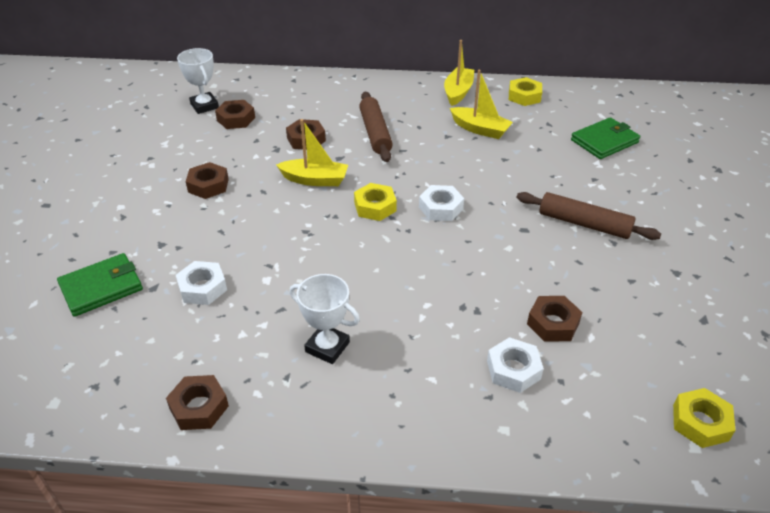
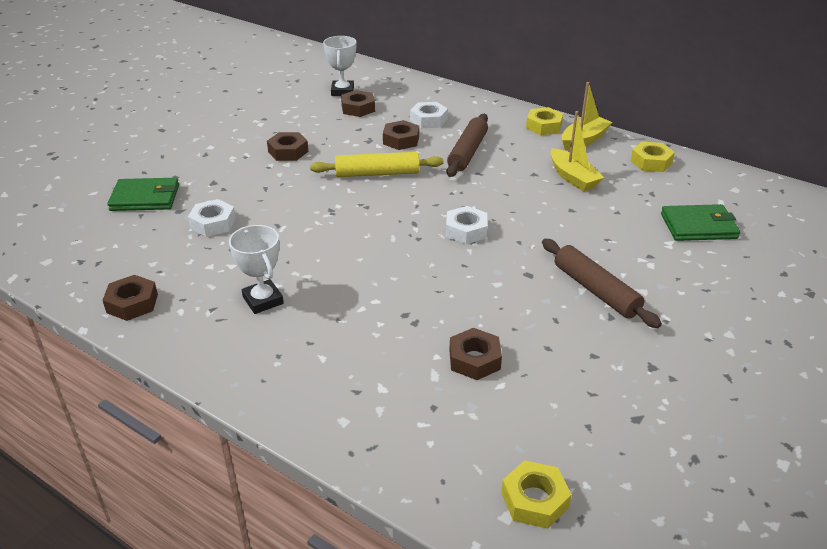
camera: 30 degrees right, 5 degrees down
(315, 180) = (377, 173): yellow boat -> yellow rolling pin
(375, 207) = (407, 210): yellow nut -> yellow nut (543, 126)
(513, 370) = (399, 380): white nut -> white nut (428, 120)

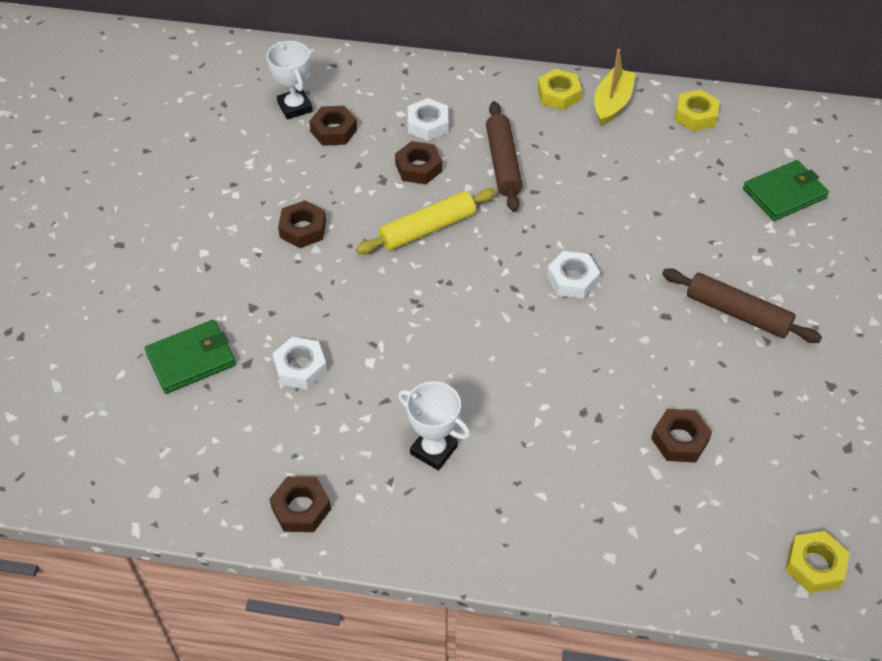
camera: 25 degrees left, 15 degrees up
(573, 178) = (632, 165): yellow boat -> none

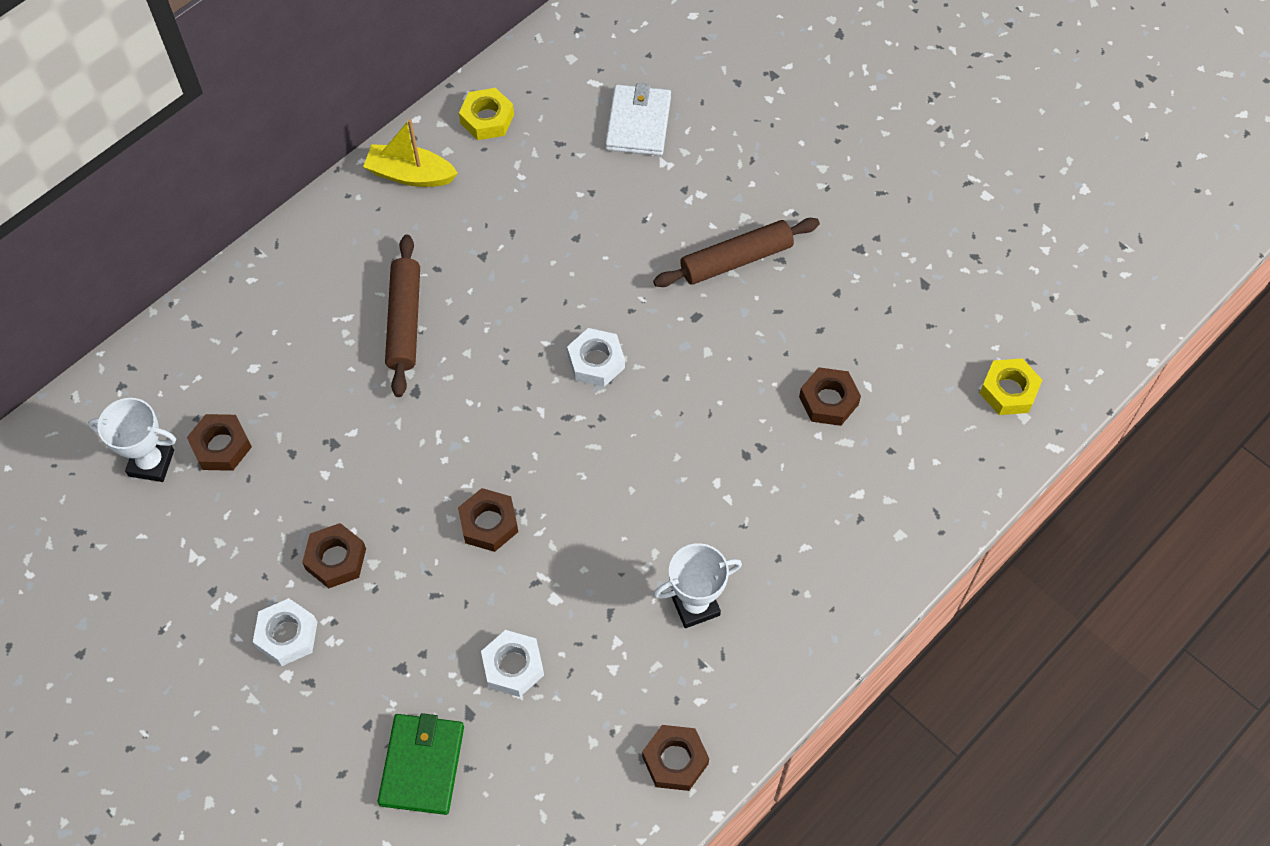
camera: 55 degrees left, 10 degrees up
(418, 168) = (345, 400): brown nut -> brown nut (489, 523)
(427, 229) = (433, 444): yellow rolling pin -> none
(428, 124) = (292, 353): white nut -> white nut (287, 635)
(502, 163) = (404, 321): brown rolling pin -> brown rolling pin turned 60 degrees clockwise
(558, 94) = (357, 210): yellow nut -> none
(612, 103) = (410, 174): yellow boat -> yellow boat turned 45 degrees counterclockwise
(784, 193) = (638, 123): green wallet -> white wallet

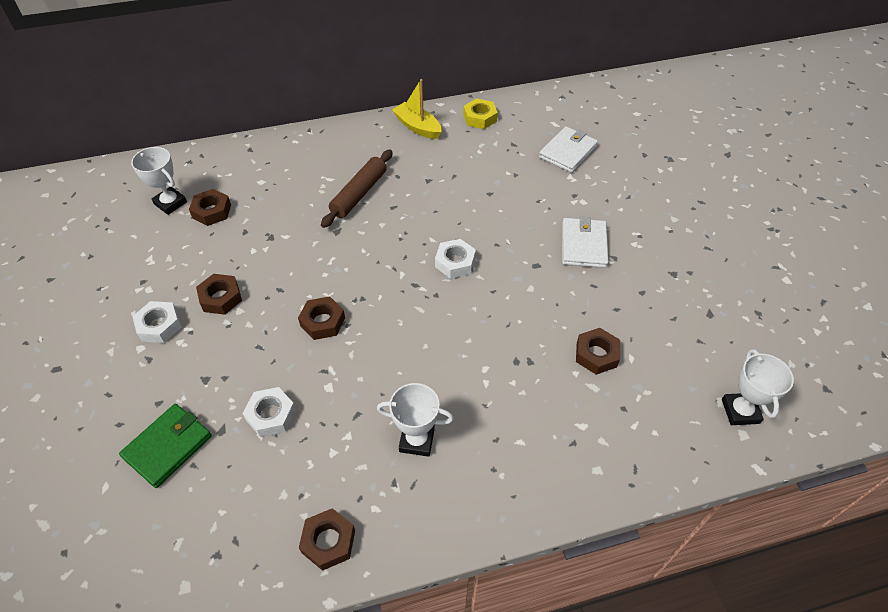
camera: 30 degrees right, 10 degrees down
(736, 259) = (583, 245): brown rolling pin -> white wallet
(1008, 391) = (740, 411): yellow nut -> white trophy

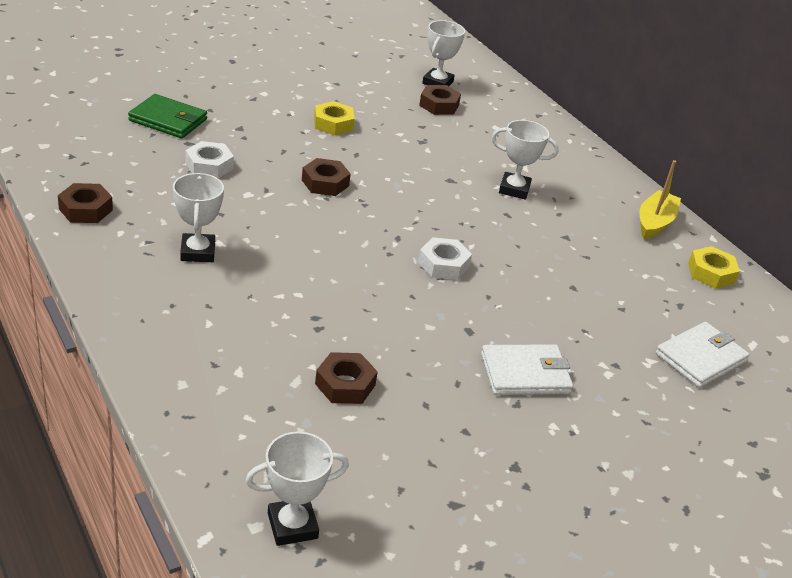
camera: 70 degrees right, 15 degrees down
(159, 326) = (290, 98): white nut -> none
(221, 298) = (333, 124): brown nut -> yellow nut
(359, 194) = (514, 189): brown rolling pin -> white trophy
(568, 152) = (700, 358): white wallet -> white wallet turned 60 degrees counterclockwise

